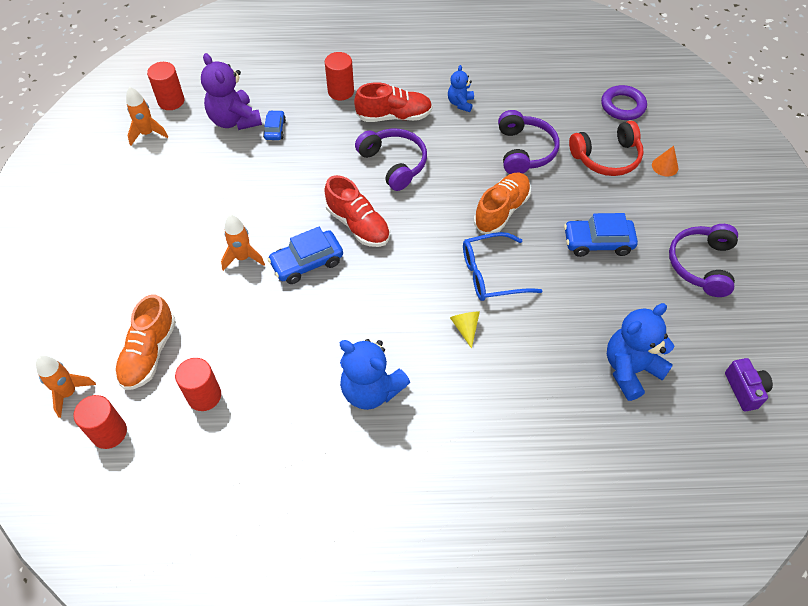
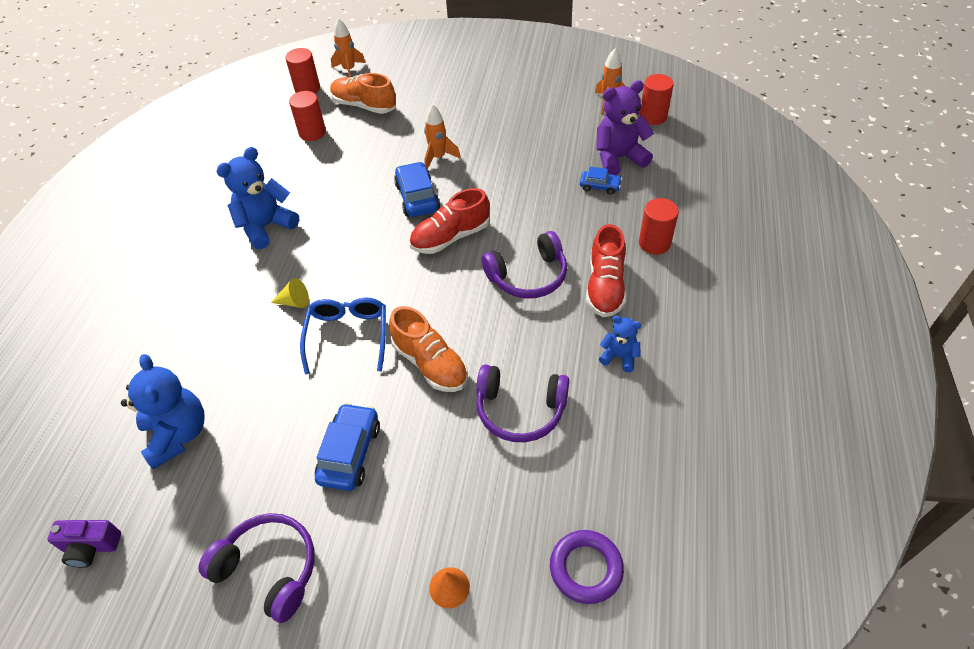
camera: 105 degrees right, 5 degrees down
(606, 157) = (485, 509): red headphones -> none

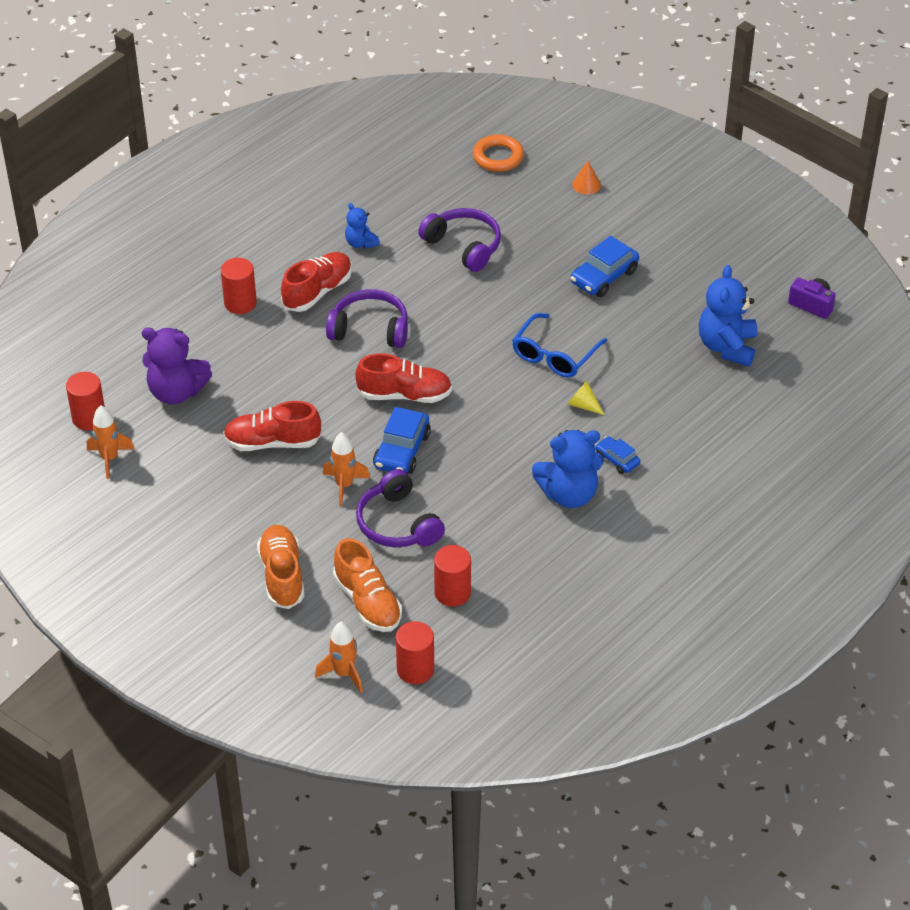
camera: 150 degrees left, 5 degrees down
(269, 569) = (694, 241): purple headphones -> purple headphones (398, 523)
(430, 364) = (504, 304): orange shoe -> orange shoe (282, 575)
(515, 159) = (272, 442): none -> red shoe
(586, 568) = (498, 157): purple ring -> orange ring
(599, 186) = (226, 374): blue car -> blue car (617, 459)

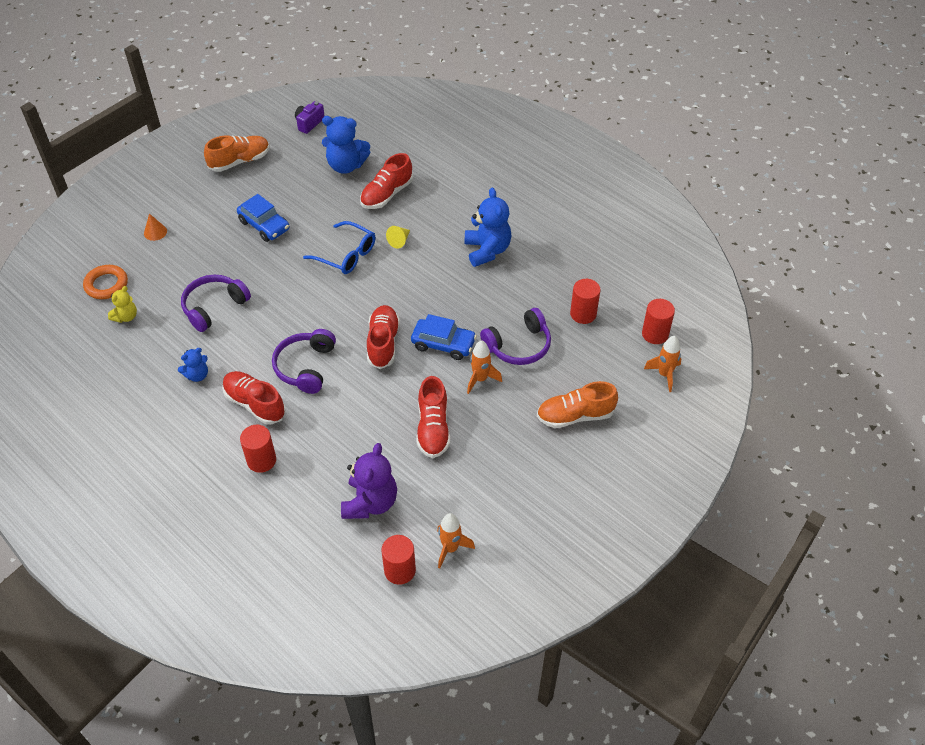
camera: 90 degrees left, 5 degrees up
(367, 602) = (596, 362): orange shoe -> orange shoe (240, 161)
(448, 178) = (126, 317): none -> yellow teddy bear
(617, 459) = (454, 225): blue car -> none
(672, 389) = (386, 194): none -> red shoe

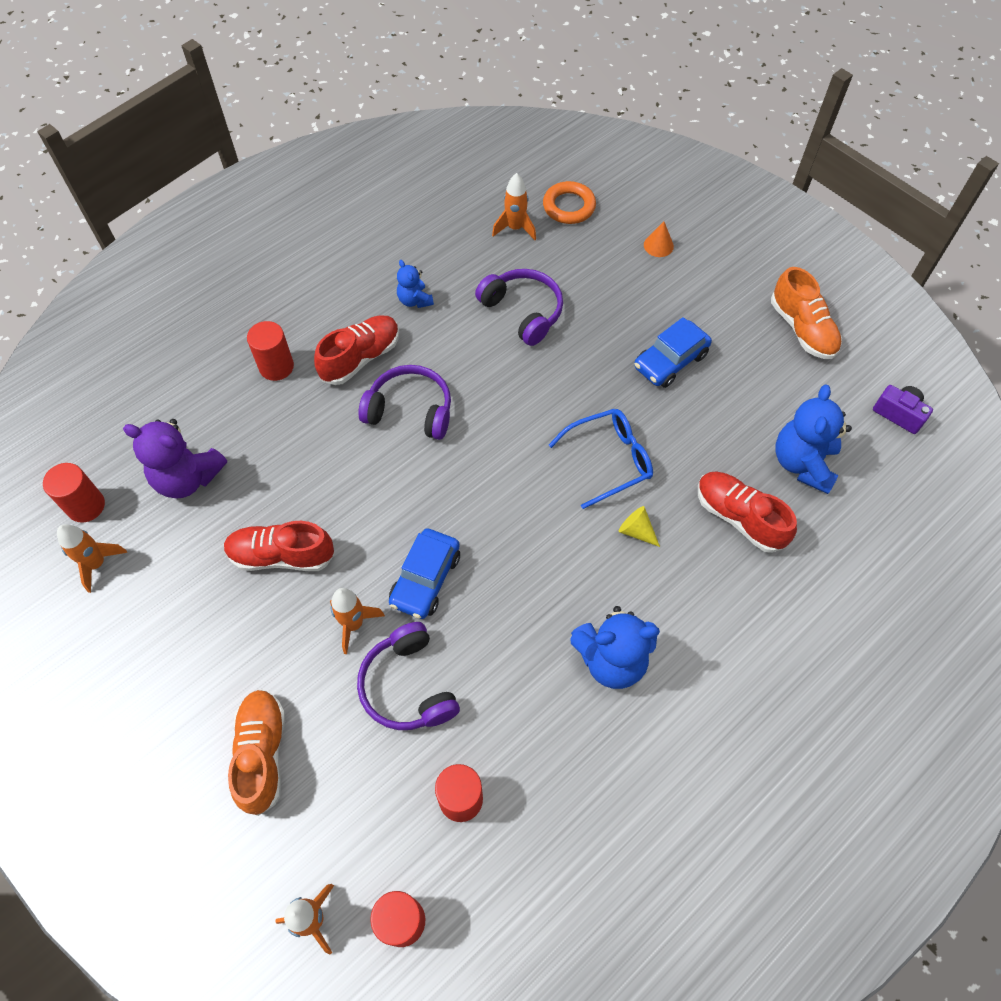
camera: 95 degrees right, 10 degrees up
(126, 317) = (515, 228): yellow teddy bear -> orange rocket
(346, 255) = (609, 460): blue glasses -> blue glasses turned 150 degrees counterclockwise
(383, 343) = (438, 501): red shoe -> none

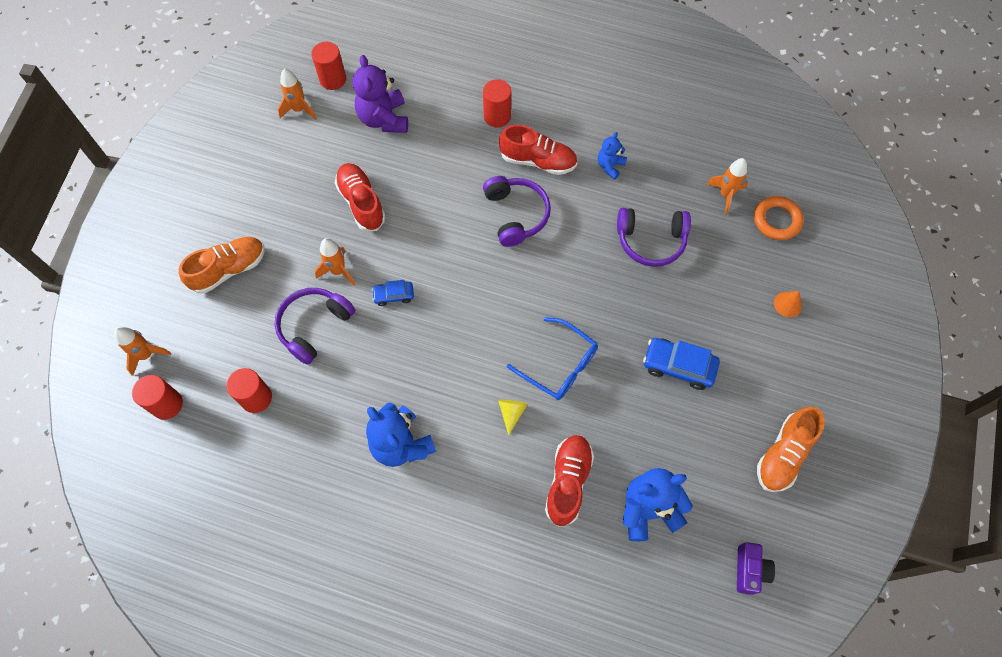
camera: 60 degrees right, 5 degrees up
(425, 579) = (393, 295): blue car -> blue car, size x0.59
(523, 312) = (651, 241): purple headphones -> purple headphones turned 75 degrees clockwise

